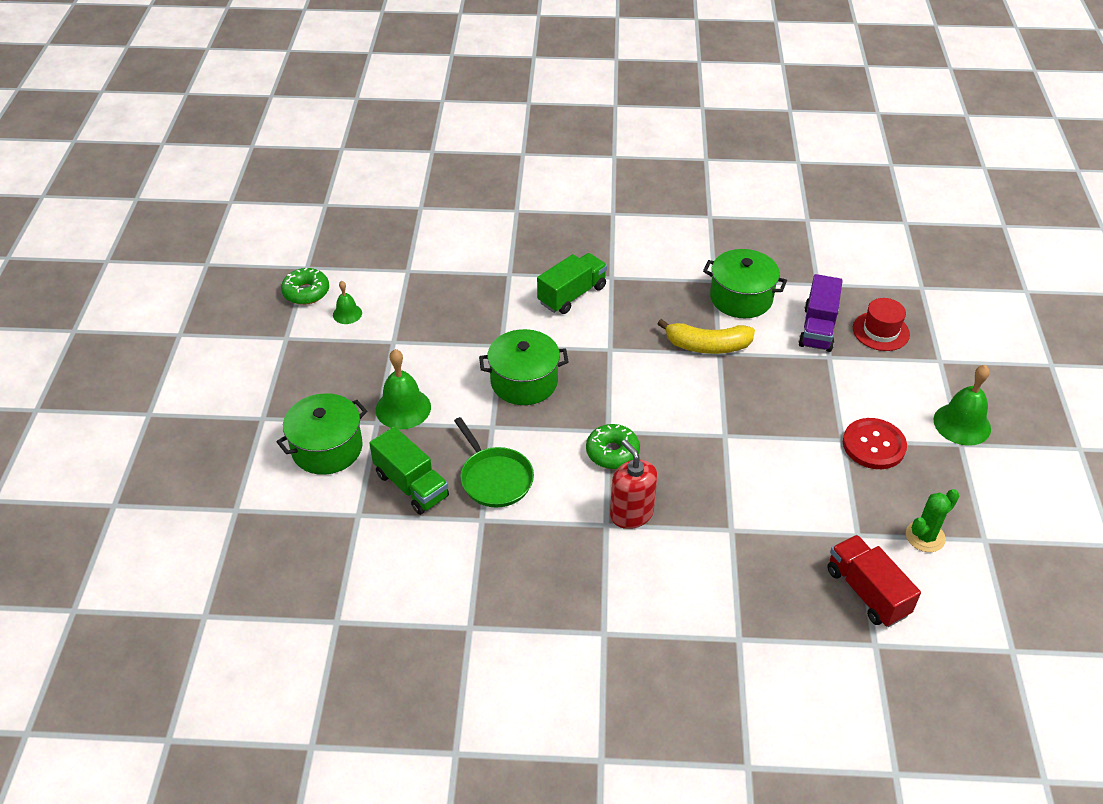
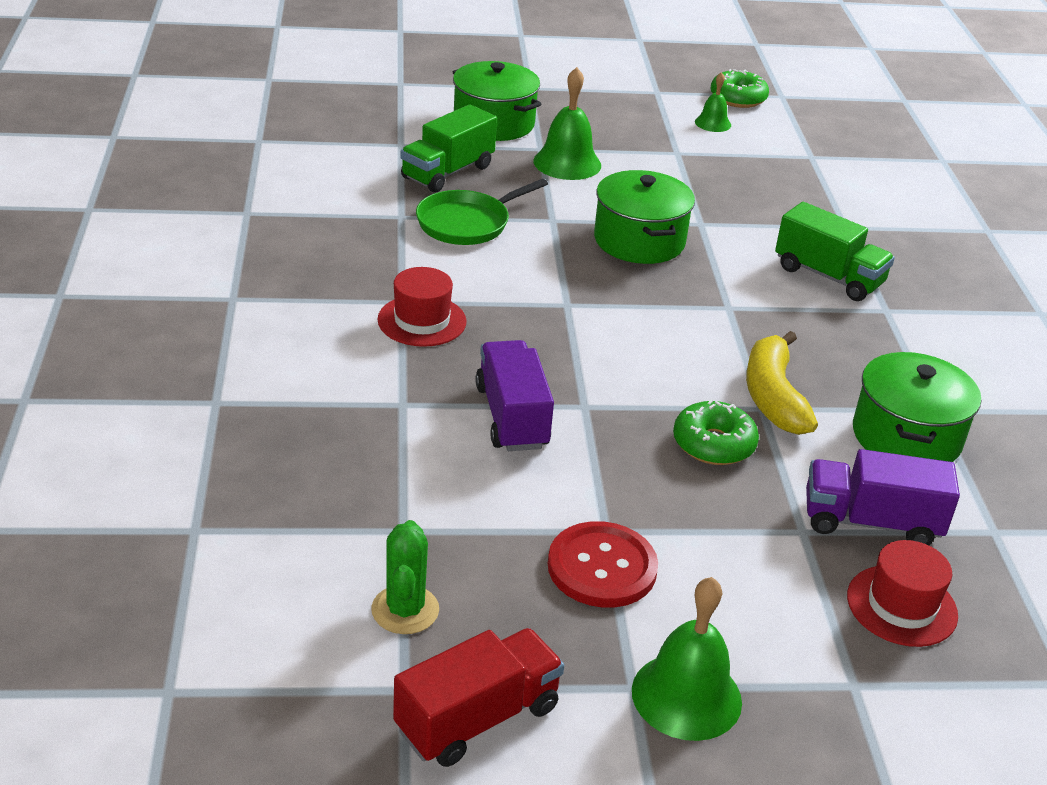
camera: 80 degrees right, 10 degrees down
(612, 452) = (528, 307): green donut -> green donut (713, 444)
(631, 514) = (422, 321): red soap dispenser -> red hat
(740, 473) = (512, 417): none -> purple truck
(867, 592) = (291, 530): red truck -> red truck (477, 718)
(925, 536) = (405, 610): green cactus -> green cactus turned 45 degrees clockwise

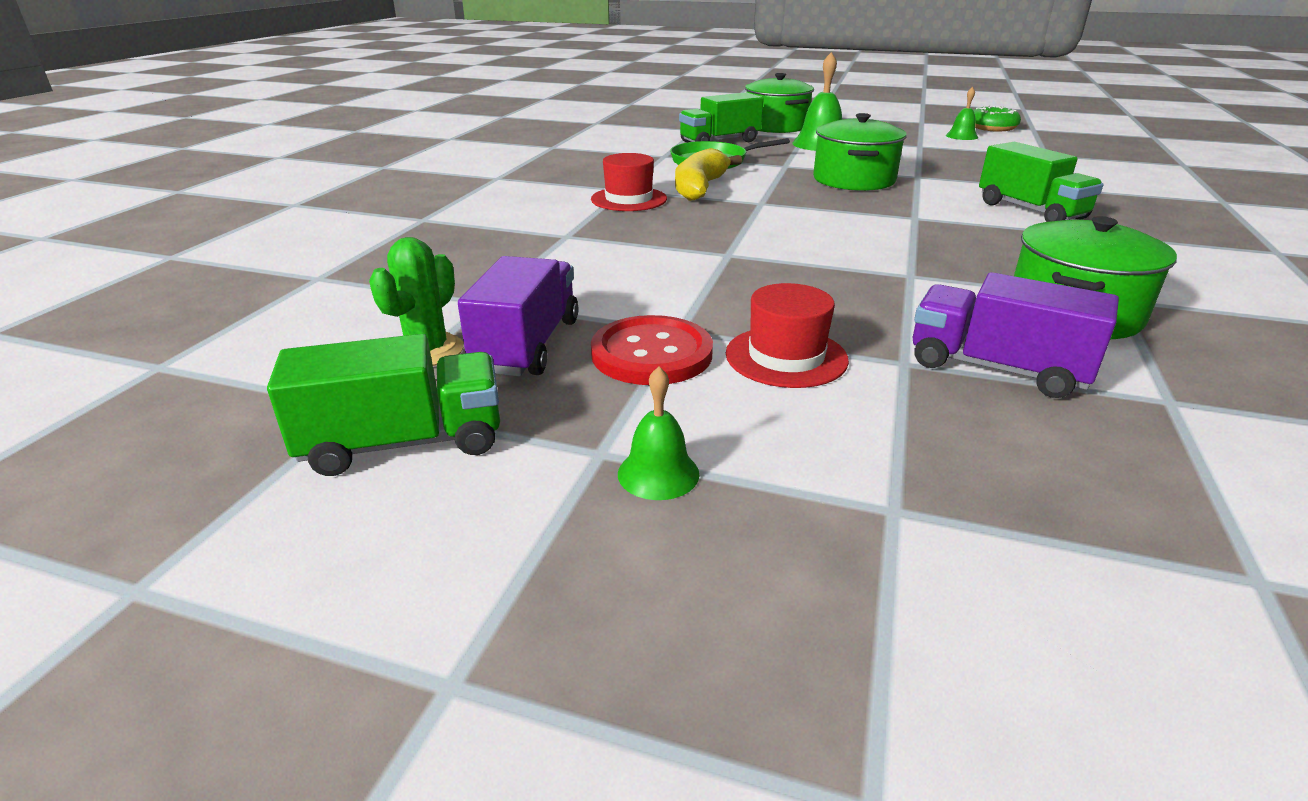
camera: 25 degrees right, 5 degrees down
(477, 718) = (404, 443): red truck -> green truck
(512, 417) = (654, 252): purple truck -> purple truck (527, 345)
(686, 696) = (658, 473): green bell -> green bell, size x0.57
(713, 444) = (841, 291): green donut -> none
(773, 397) = (928, 270): yellow banana -> yellow banana (700, 188)
(901, 606) = (1005, 445): red hat -> red hat (786, 357)

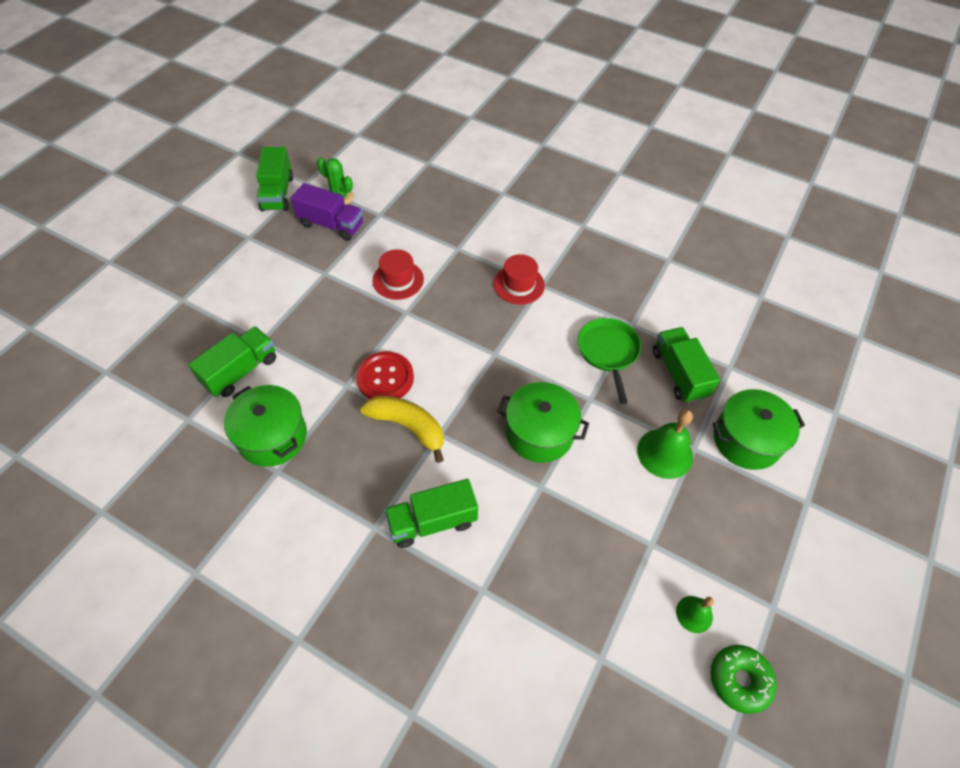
camera: 100 degrees right, 25 degrees up
(651, 354) = (307, 260): red button -> red button (385, 378)
(658, 473) = (230, 249): green bell -> none
(700, 188) = (537, 327): yellow banana -> yellow banana (408, 426)
(786, 357) = (284, 302): red hat -> red hat (398, 280)
(996, 368) = (240, 371): purple truck -> green truck

